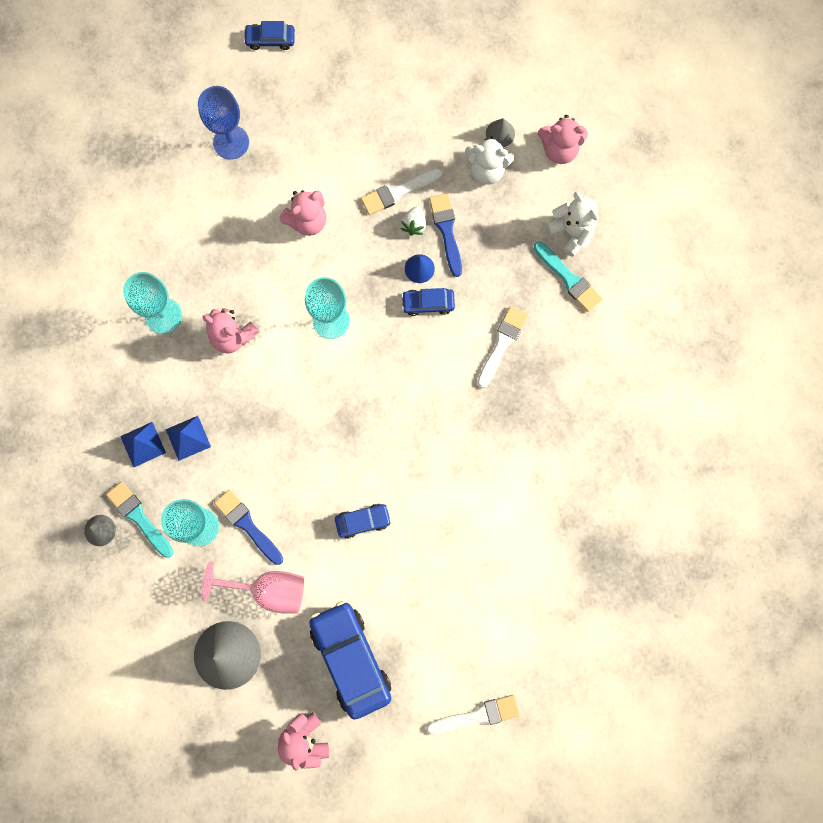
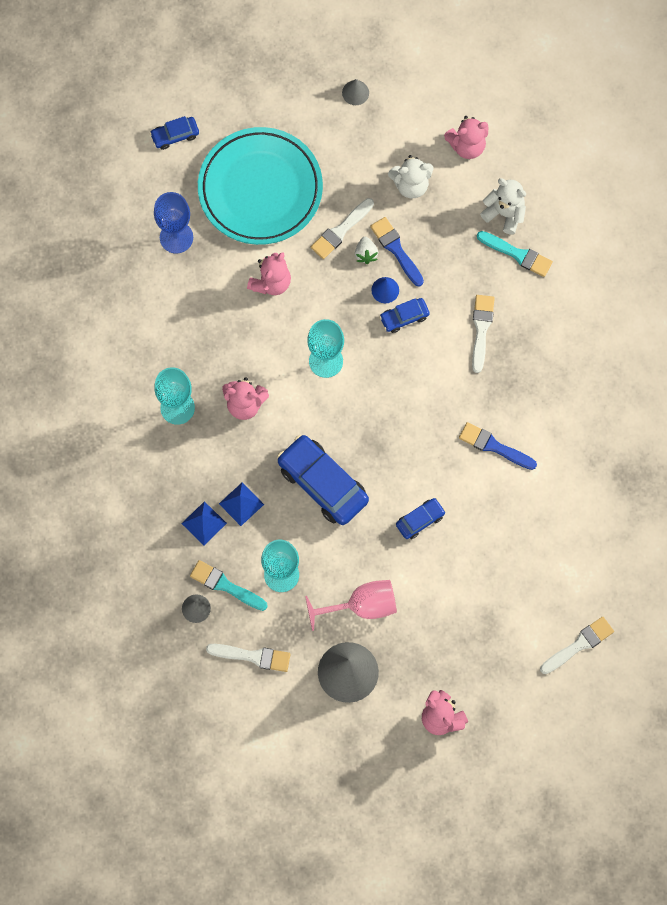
camera: 20 degrees left, 5 degrees down
(137, 602) = (253, 656): none -> white brush
(247, 525) = (322, 558): blue brush -> blue brush (494, 446)
(333, 122) = (260, 189): none -> turquoise plate
(350, 659) = (454, 637): blue car -> blue car (322, 483)
(500, 133) = (410, 149): grey cone -> grey cone (355, 92)

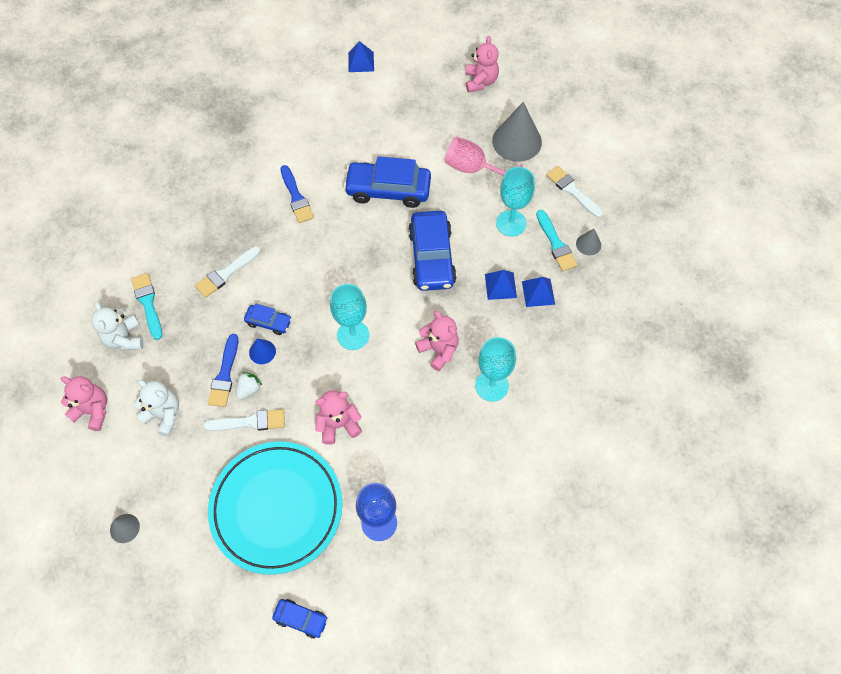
camera: 140 degrees left, 10 degrees down
(420, 520) = (388, 190): blue car -> blue car, size x1.98
(579, 644) = (361, 62): white brush -> blue pyramid

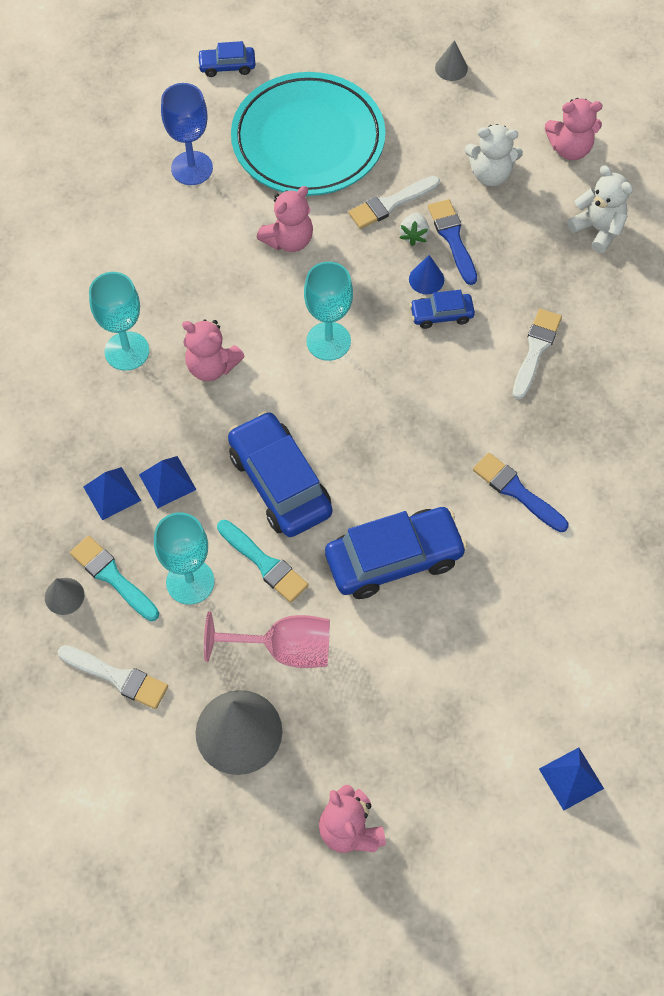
camera: 155 degrees right, 0 degrees up
(148, 303) = (603, 277): turquoise brush -> turquoise brush (264, 563)

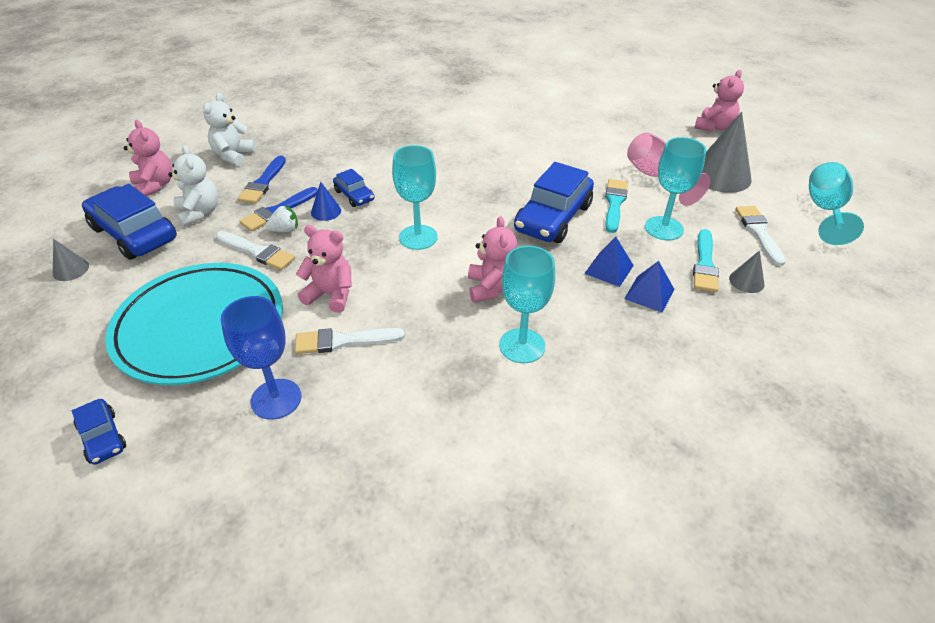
camera: 120 degrees left, 20 degrees down
(99, 793) = (825, 210): none -> turquoise goblet
(394, 558) = (555, 159): blue car -> blue car (134, 233)
(516, 491) = (466, 133): blue brush -> blue brush (263, 183)
(535, 350) = (356, 152): white brush -> white brush (343, 341)
(571, 778) = (606, 81): blue pyramid -> none

